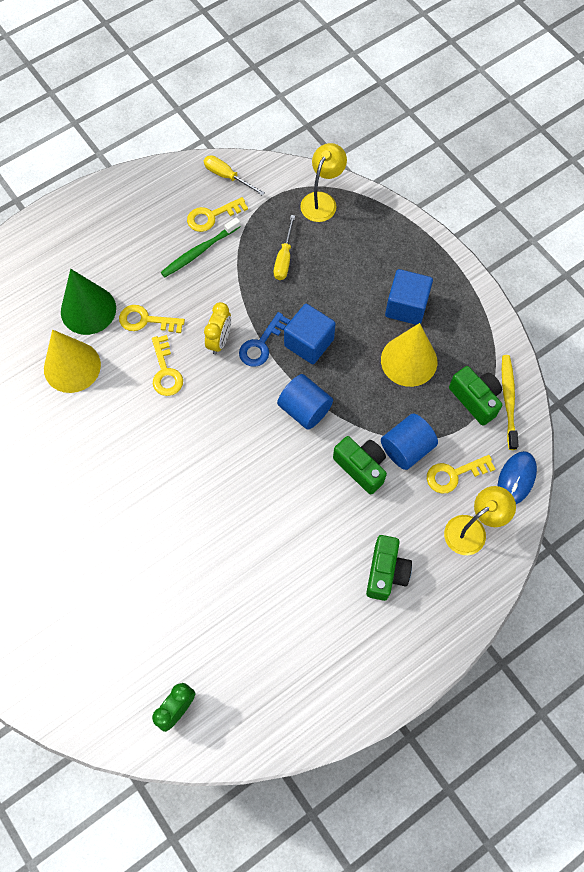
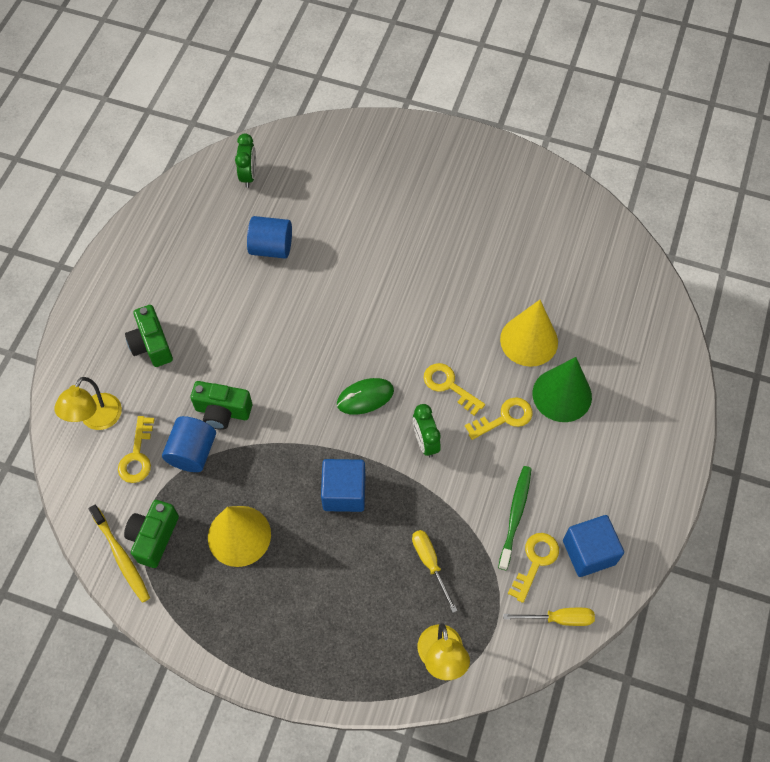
camera: 145 degrees right, 5 degrees down
(219, 341) = (425, 442): yellow clock -> green clock
(238, 405) = (365, 397): none -> green mouse
(261, 344) = (386, 462): blue key -> none
(304, 409) = (305, 430): blue cylinder -> blue cylinder (271, 247)
(406, 306) = (275, 591): blue cube -> blue cube (589, 552)
(454, 474) = (137, 455): yellow key -> yellow key turned 150 degrees clockwise
(475, 399) = (154, 537): green camera -> green camera turned 90 degrees clockwise
(516, 478) = (78, 486): blue mouse -> none

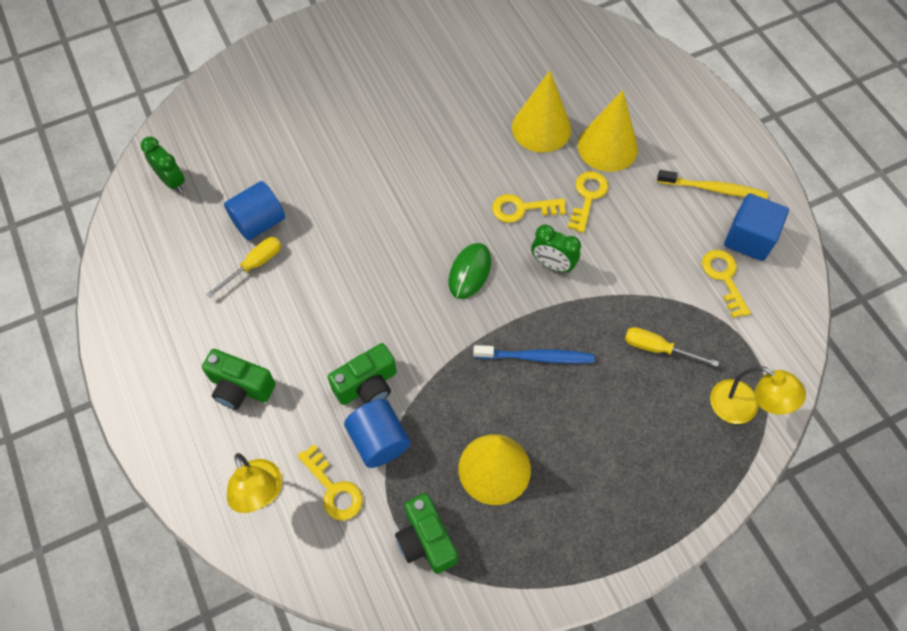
camera: 45 degrees left, 0 degrees up
(121, 557) = (417, 584): yellow toothbrush -> yellow toothbrush (714, 189)
(344, 492) = (536, 357): blue cube -> blue toothbrush
(515, 515) = (674, 258): green toothbrush -> none
(559, 618) = (783, 302): yellow screwdriver -> yellow screwdriver (254, 265)
(562, 395) = (607, 147): green cone -> yellow cone

